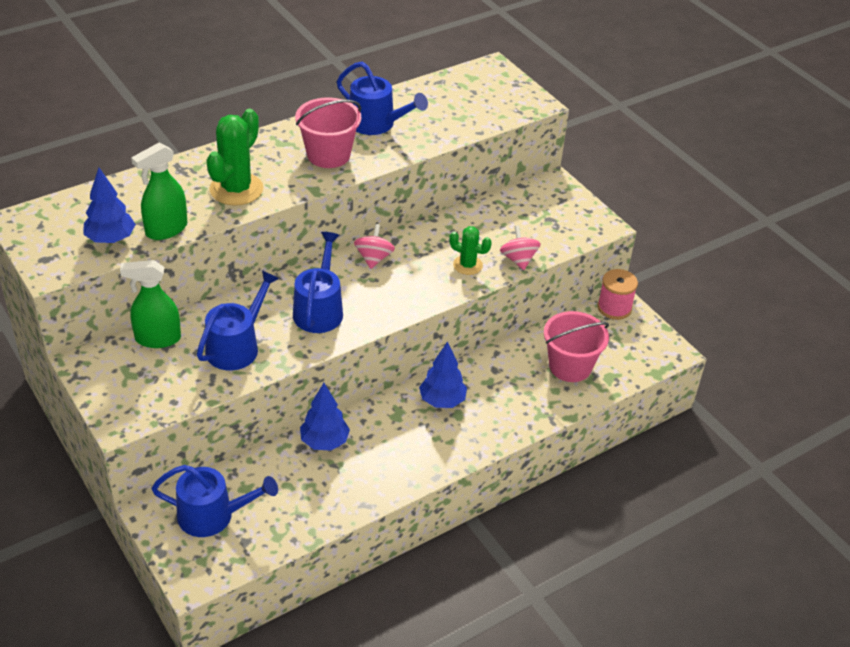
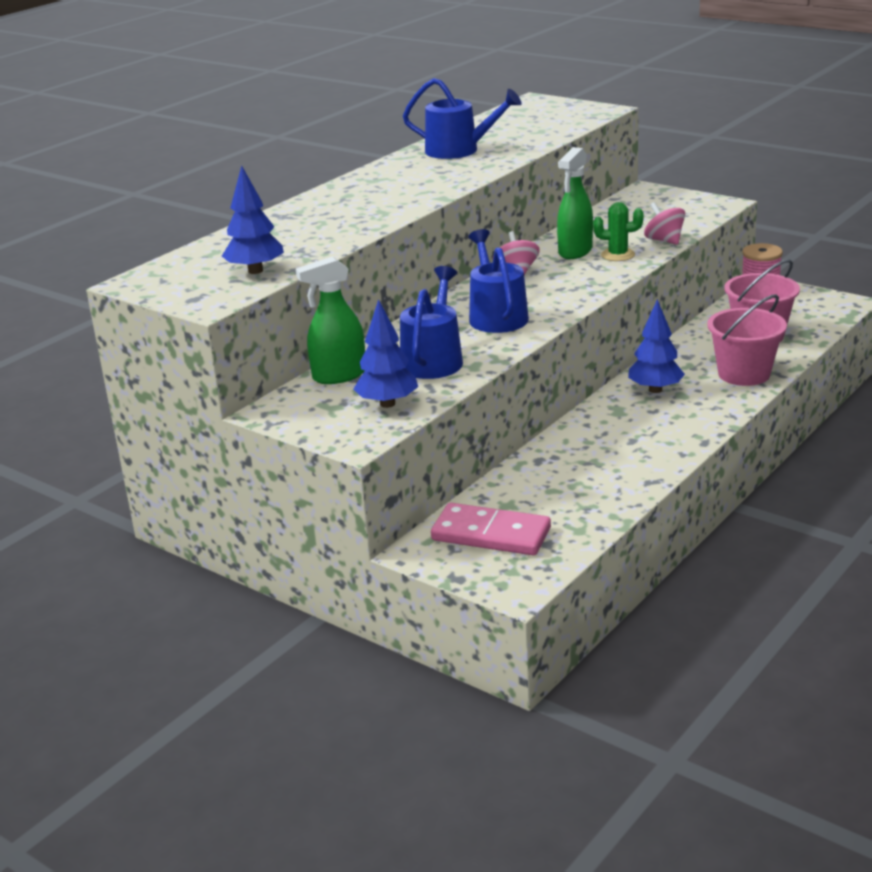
camera: 15 degrees left, 15 degrees down
(166, 229) = (311, 252): green spray bottle -> green spray bottle (575, 252)
(212, 515) = (491, 534): blue watering can -> pink domino
(236, 189) = (359, 214): green cactus -> none
(324, 442) = (561, 449): blue tree -> blue tree (387, 404)
(328, 155) = (432, 176): pink bucket -> pink bucket (744, 374)

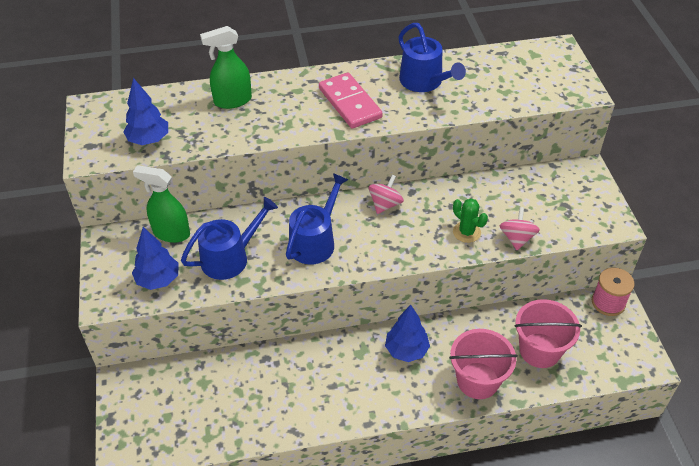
camera: 40 degrees right, 20 degrees up
(491, 534) = (166, 400): pink domino -> pink domino (349, 103)
(575, 252) = (447, 208): green spray bottle -> green spray bottle (232, 101)

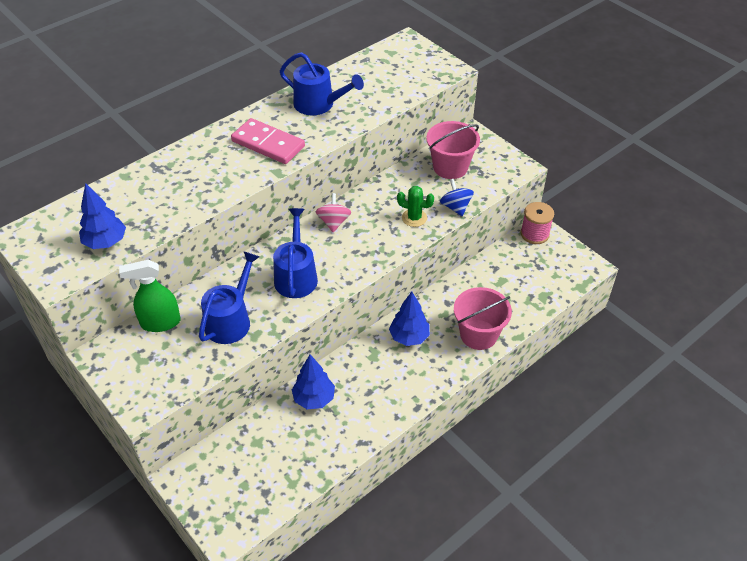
camera: 30 degrees left, 0 degrees up
(158, 280) = (178, 367): blue tree -> blue tree (314, 398)
(232, 101) = (160, 179): green spray bottle -> none
(517, 238) = (455, 207): pink spinning top -> blue spinning top
(540, 350) = (509, 291): pink bucket -> pink bucket (450, 167)

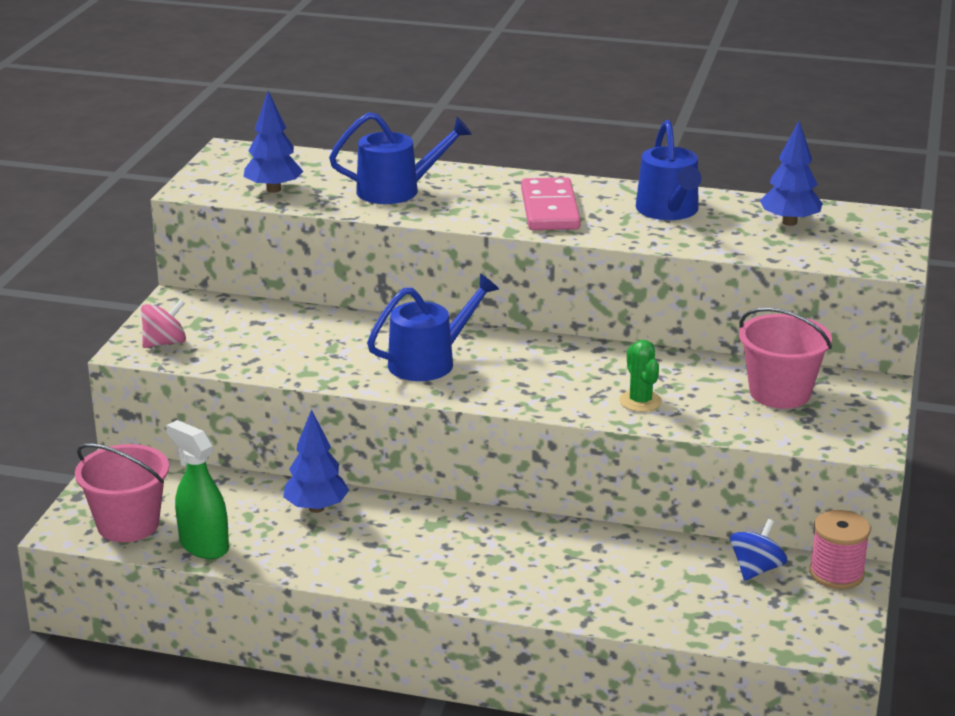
camera: 55 degrees right, 20 degrees down
(160, 323) = (258, 313): green spray bottle -> green spray bottle (203, 546)
(231, 320) = (310, 350): blue watering can -> blue watering can (396, 190)
(333, 222) = (552, 351): pink spinning top -> pink spinning top (165, 343)
(409, 337) = (497, 539): blue tree -> blue tree (789, 222)
(455, 207) = (706, 424): blue spinning top -> blue spinning top (756, 569)
(478, 334) = (571, 594): pink bucket -> pink bucket (128, 524)

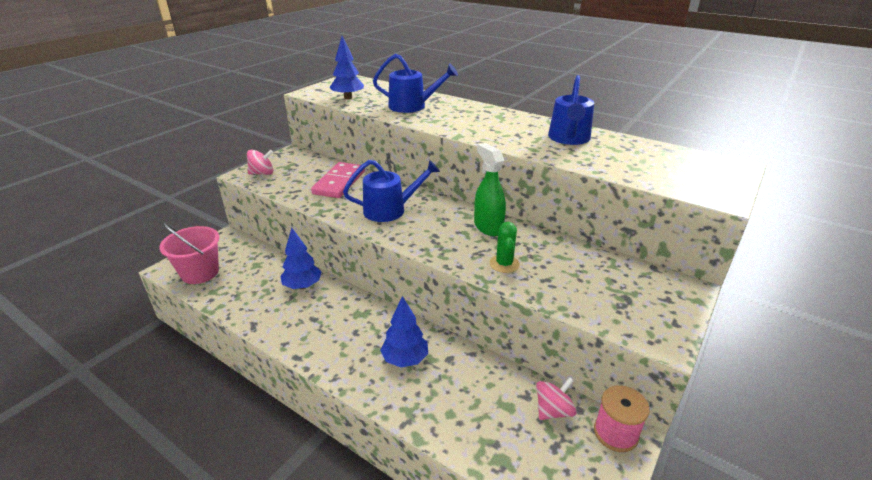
camera: 20 degrees right, 5 degrees up
(203, 546) = (224, 296): green spray bottle -> green spray bottle (488, 227)
(549, 209) = (492, 127): pink domino -> pink domino (339, 182)
(756, 569) = (553, 410): blue spinning top -> pink spinning top
(780, 393) = (609, 278): pink bucket -> none
(789, 222) = (651, 157): blue tree -> blue tree (405, 359)

